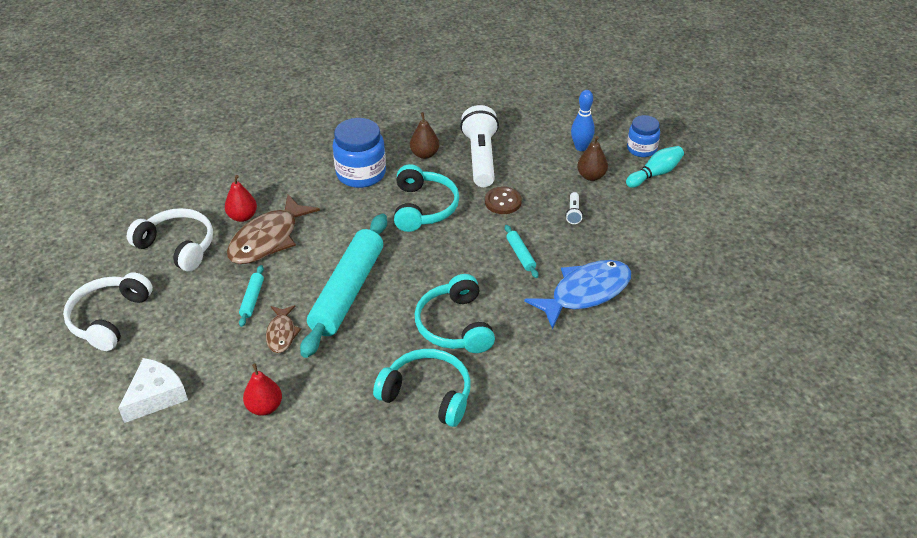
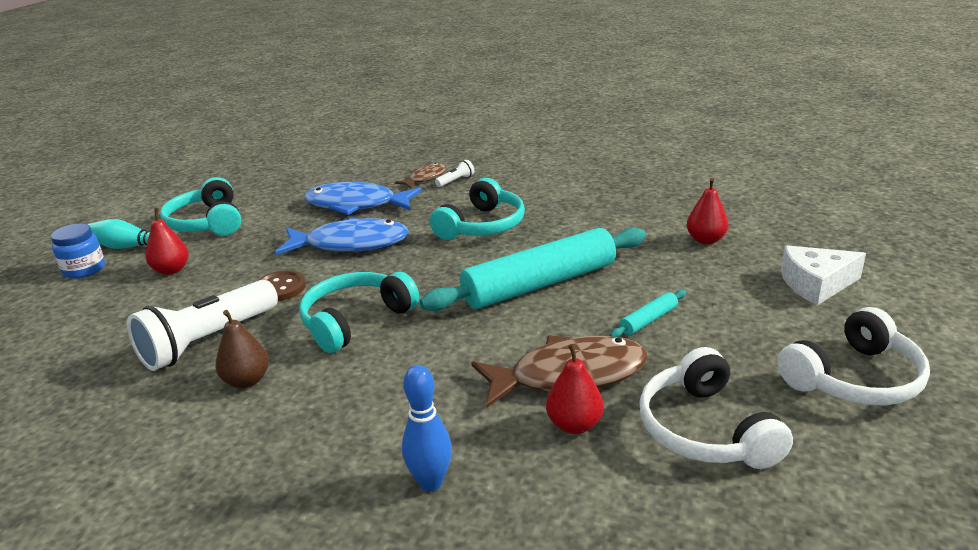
camera: 135 degrees left, 15 degrees down
(281, 334) = (643, 279): brown fish -> brown fish (425, 178)
(361, 173) = (353, 399): blue jar -> none
(427, 394) = (561, 202): turquoise headphones -> turquoise headphones (207, 223)
(520, 255) = (351, 244): turquoise rolling pin -> blue fish
(573, 213) = (251, 251): white flashlight -> white flashlight (456, 181)
(581, 147) = (115, 298): blue bowling pin -> blue bowling pin (431, 482)
(591, 176) = (171, 270): brown pear -> red pear

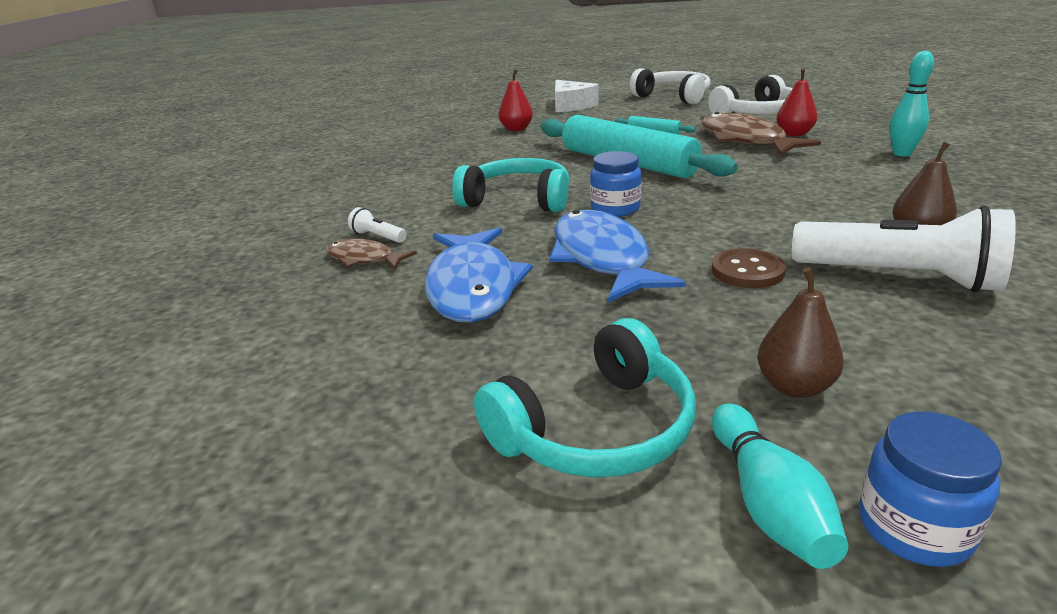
camera: 105 degrees left, 0 degrees up
(171, 270) = (794, 386): red pear -> brown pear
(355, 320) = (763, 214): turquoise headphones -> none
(429, 260) = (615, 209): none -> blue jar
(431, 482) = (902, 154): blue bowling pin -> turquoise bowling pin

